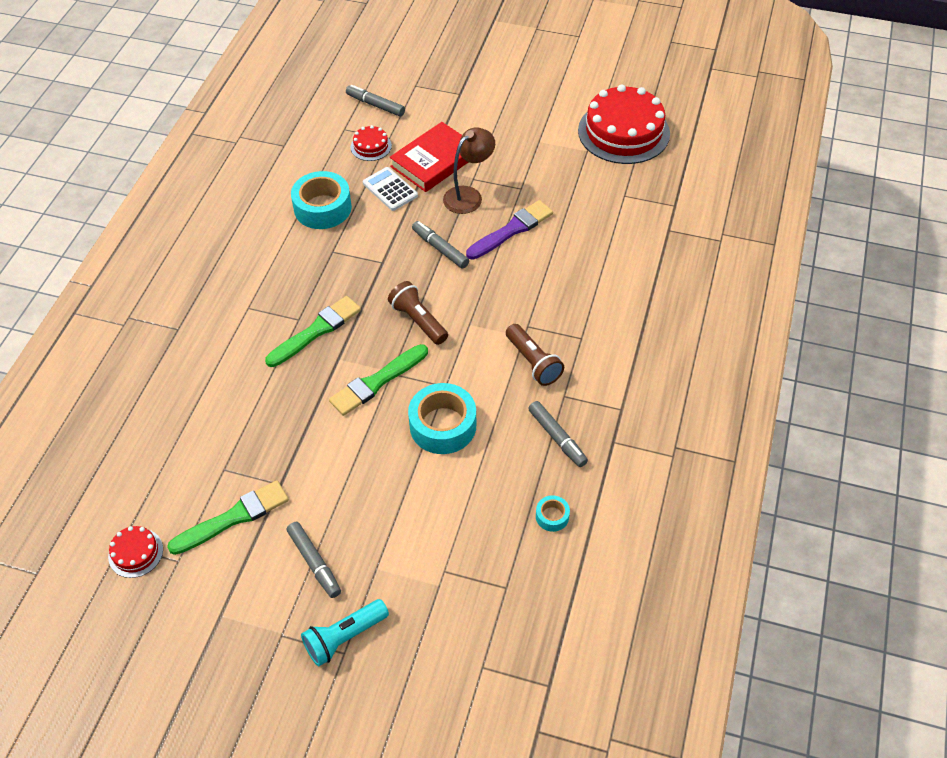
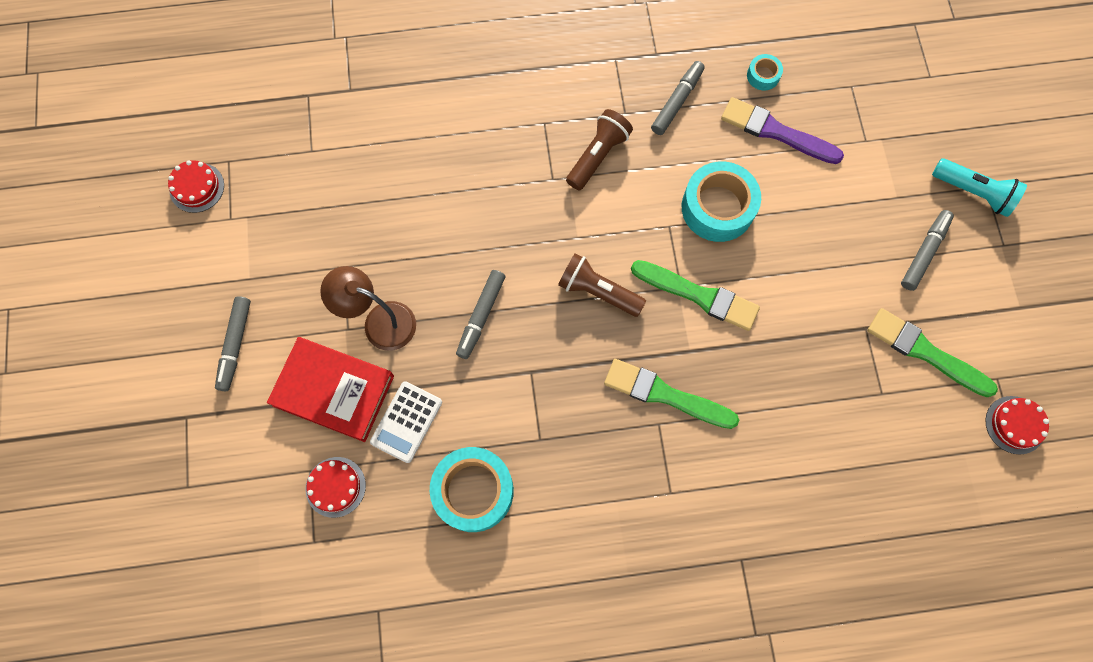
camera: 115 degrees left, 20 degrees up
(375, 105) = (248, 523): grey marker -> grey marker (235, 345)
(418, 321) = (598, 291): brown flashlight -> brown flashlight turned 90 degrees clockwise
(512, 230) = (417, 250): purple brush -> purple brush (776, 132)
(623, 132) = (197, 187): red cake -> red cake, size x0.45

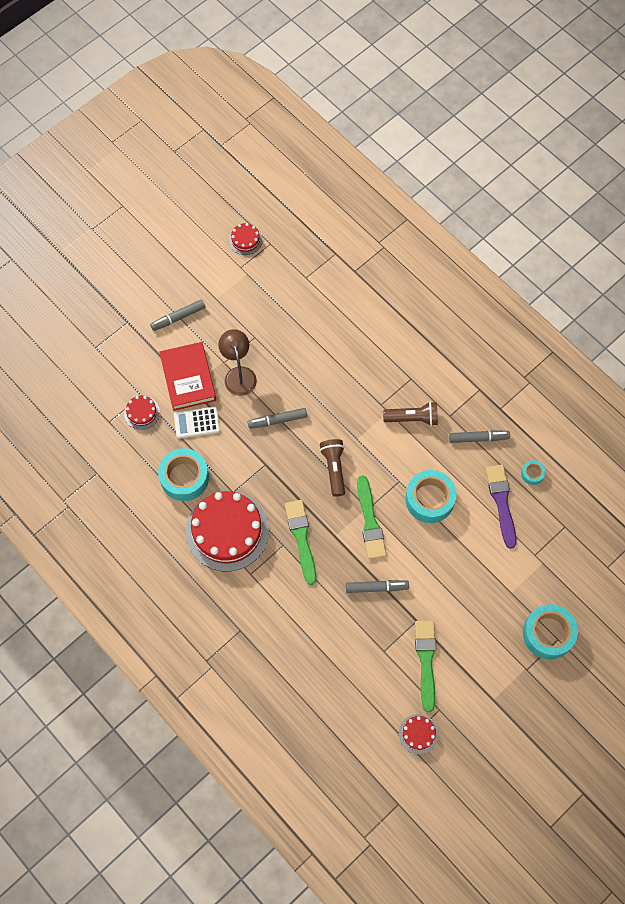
camera: 55 degrees right, 5 degrees down
(590, 484) = (227, 531): none -> red cake
(924, 252) = (487, 627): grey marker -> grey marker (376, 587)
(973, 192) = (548, 634): turquoise flashlight -> turquoise tape

